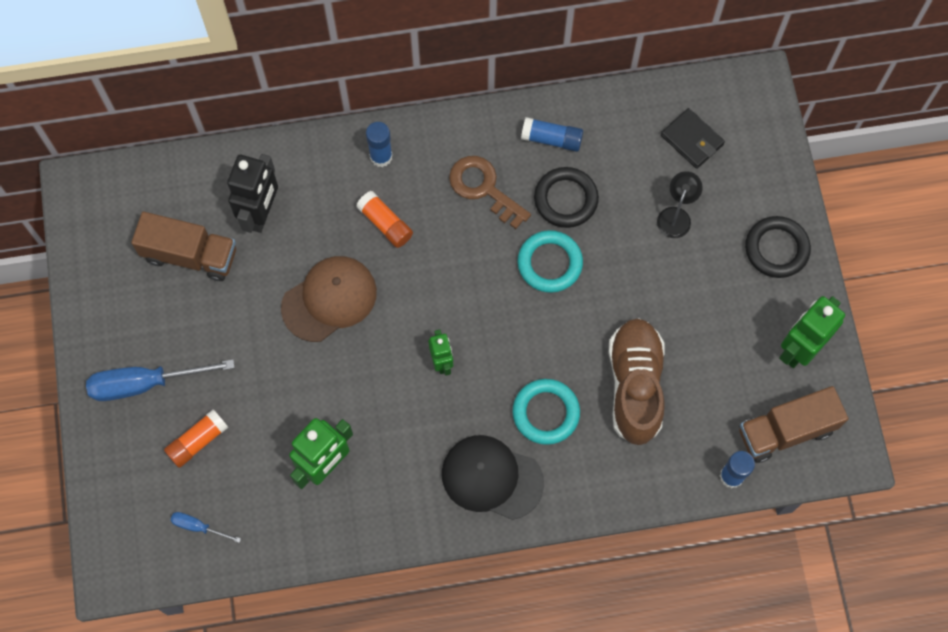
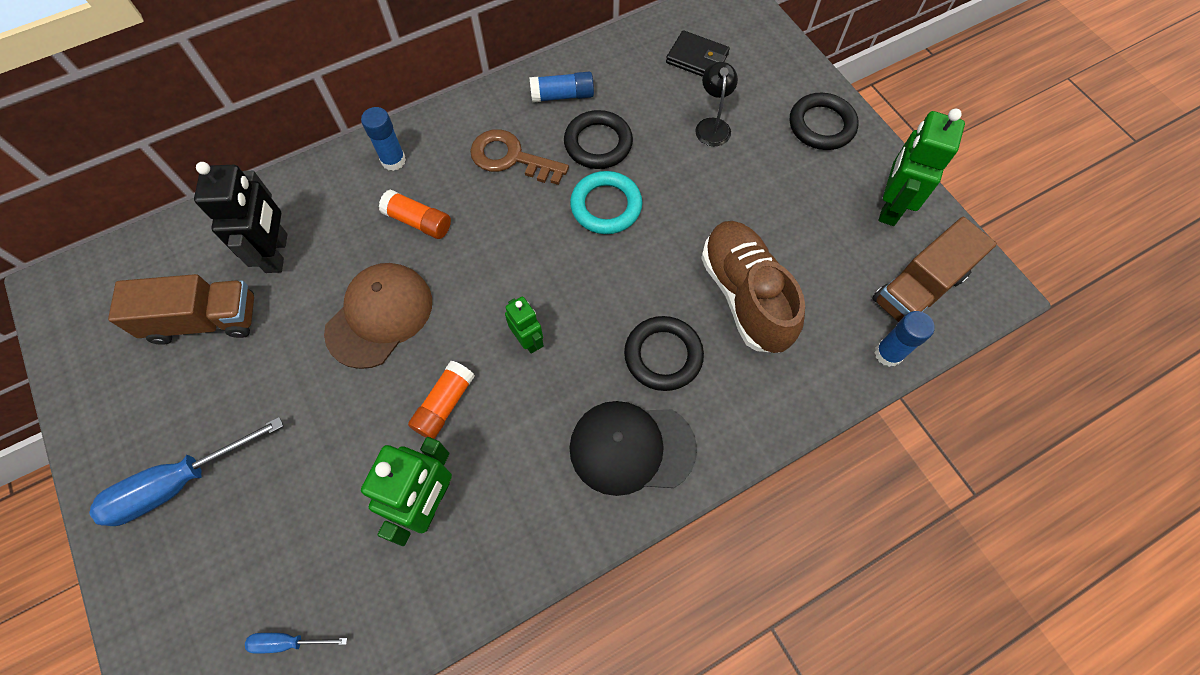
camera: 20 degrees left, 5 degrees down
(197, 441) = (262, 531): orange glue stick -> orange glue stick (444, 404)
(546, 413) = (663, 355): turquoise ring -> black ring

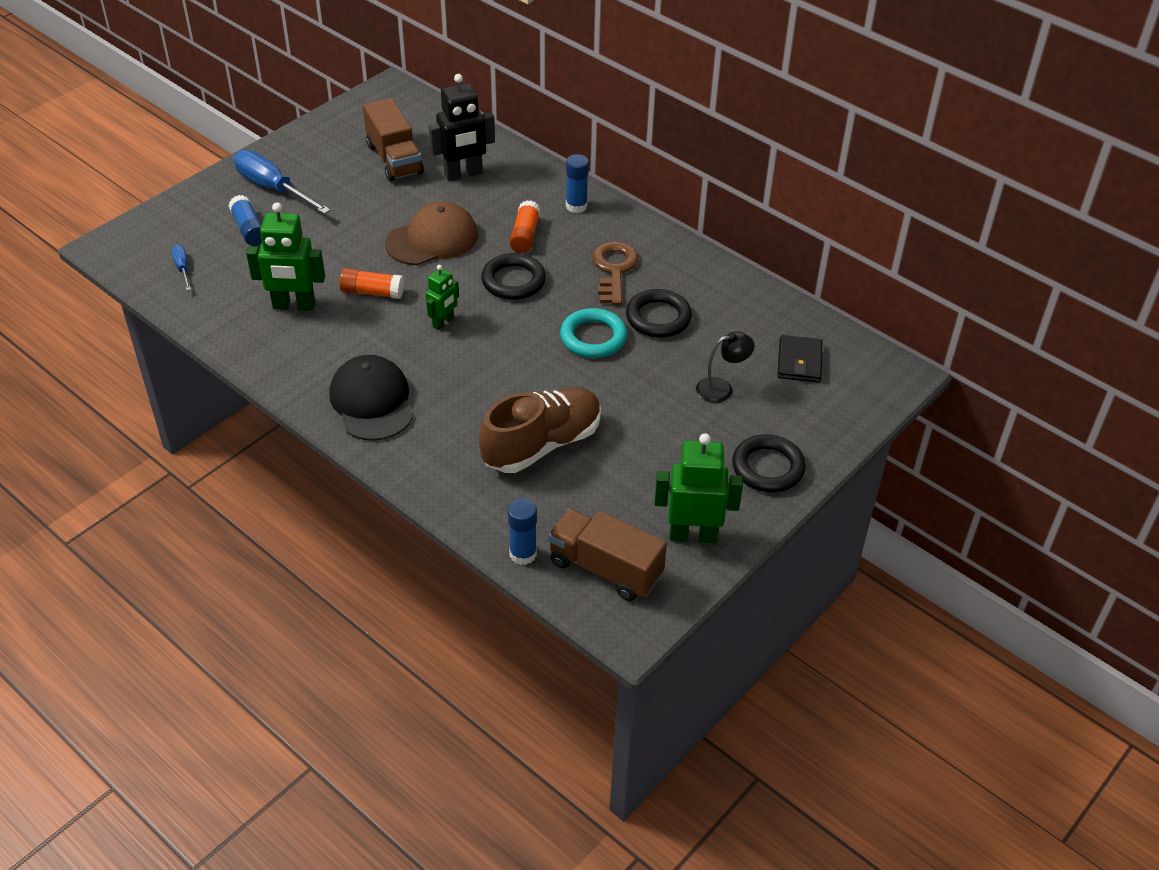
camera: 70 degrees right, 20 degrees down
(379, 316) = (432, 239): brown cap -> brown cap turned 45 degrees counterclockwise
(562, 95) = (699, 283): blue glue stick -> blue glue stick (249, 229)
(663, 355) = (461, 403): black ring -> black ring (513, 281)

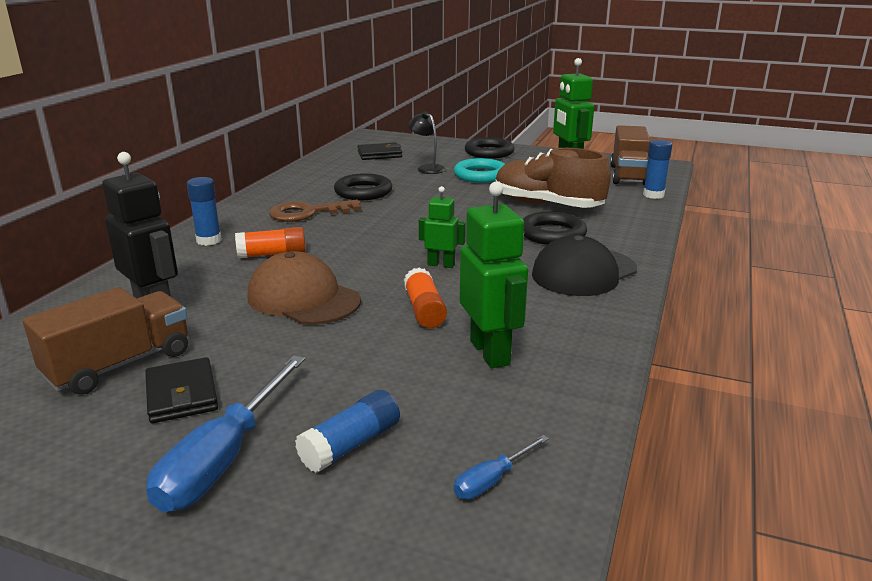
camera: 110 degrees left, 20 degrees down
(343, 179) = (181, 395): none -> black wallet
(513, 281) = (352, 247): black ring -> black ring (552, 234)
(593, 337) = (407, 207): turquoise ring -> turquoise ring (481, 175)

